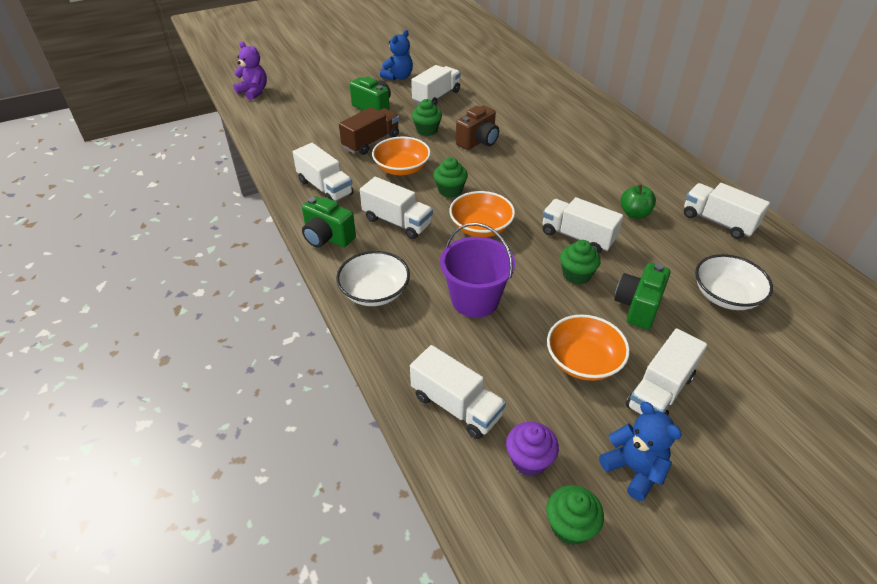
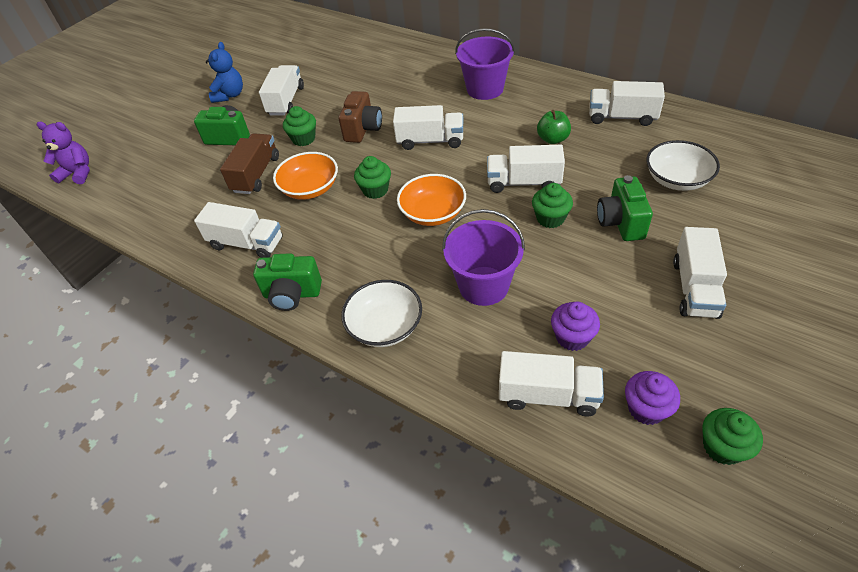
camera: 25 degrees left, 5 degrees up
(397, 222) = (350, 245): white truck -> white truck (430, 141)
(514, 374) = (572, 337): none -> purple cupcake
(583, 361) = (617, 294): orange bowl -> none
(608, 149) = (485, 89): none -> purple bucket
(634, 469) = (729, 367): blue teddy bear -> none

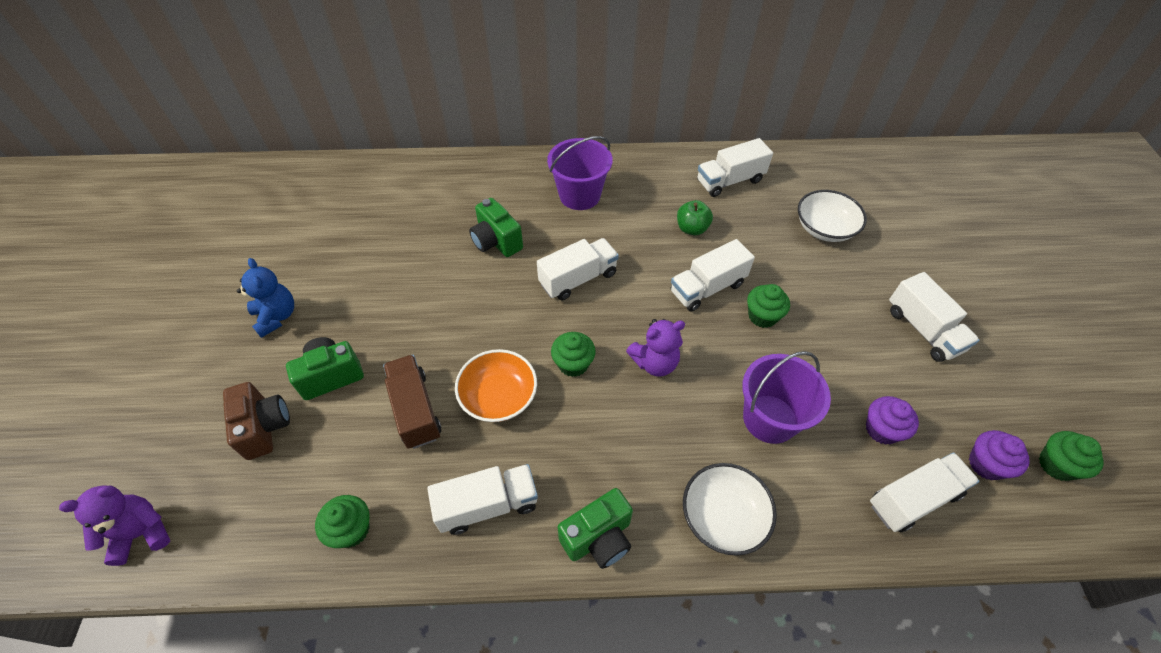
camera: 40 degrees left, 5 degrees up
(286, 101) = (363, 295): white truck -> none
(304, 139) = (432, 336): green cupcake -> green cupcake (351, 529)
(363, 130) = (493, 295): brown camera -> brown camera (264, 427)
(433, 213) = (655, 362): orange bowl -> purple teddy bear
(621, 222) = (820, 292): green camera -> green camera (496, 242)

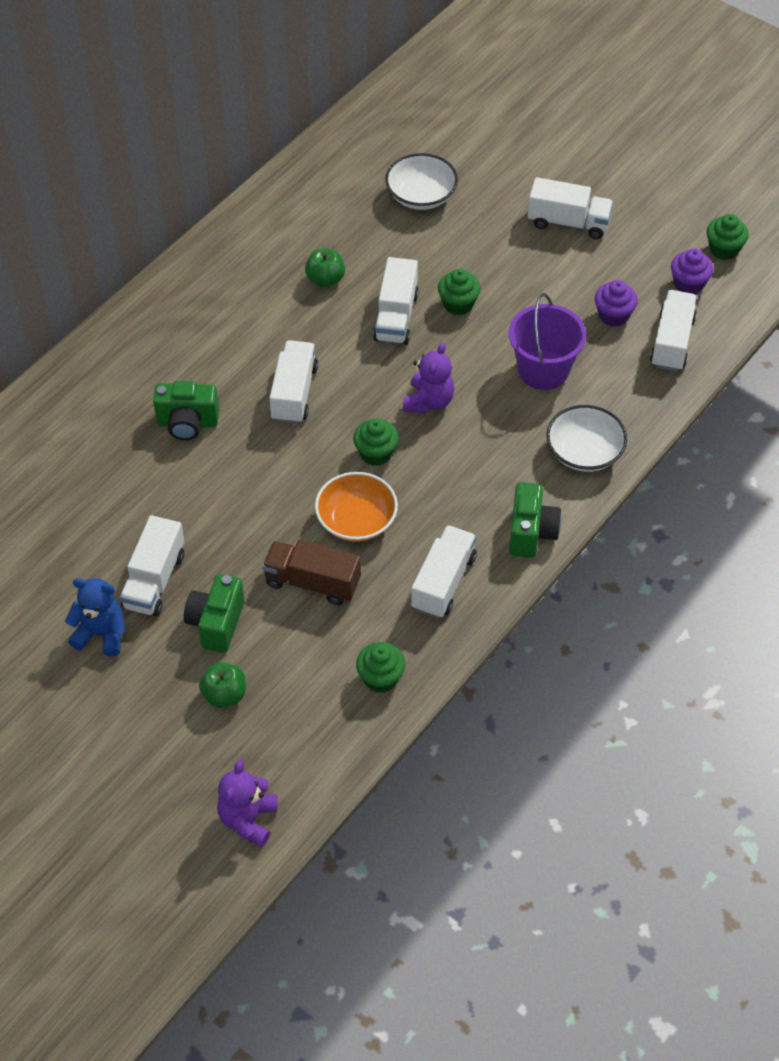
camera: 50 degrees left, 0 degrees up
(264, 427) = (224, 695): brown camera -> green apple
(579, 195) = (198, 327): purple bucket -> none
(729, 181) = (302, 212): white truck -> white truck (154, 580)

